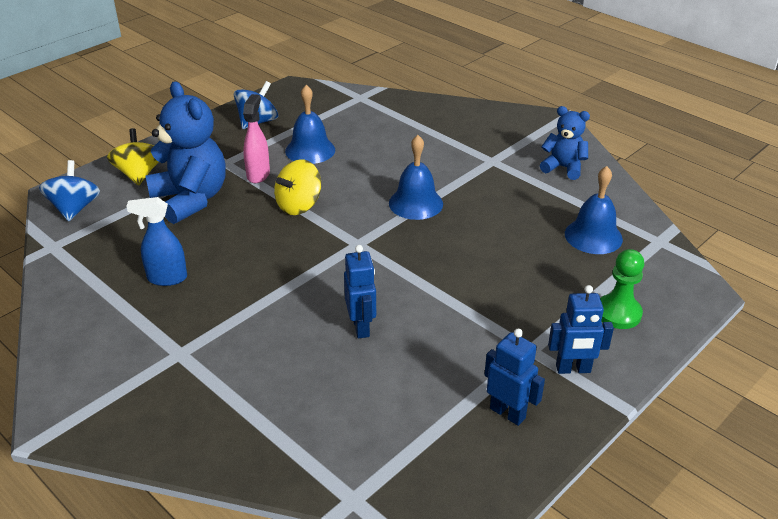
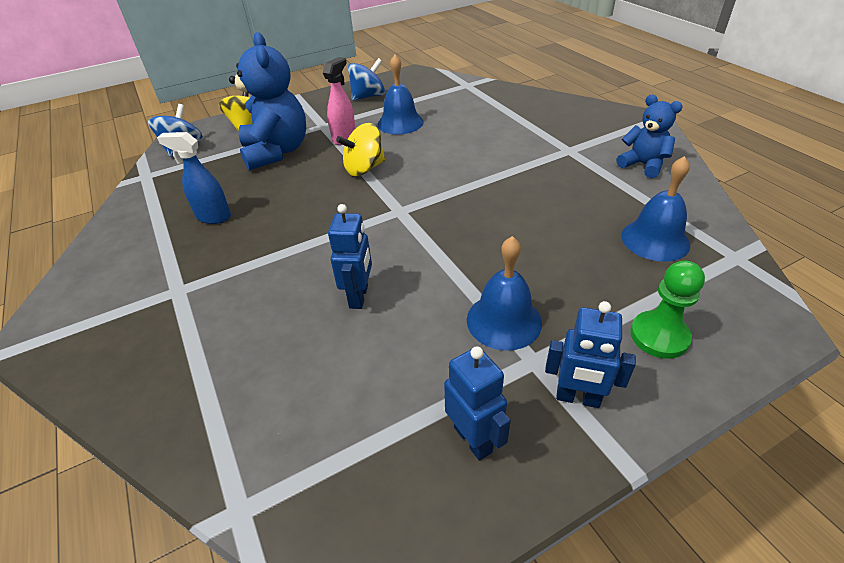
camera: 20 degrees right, 5 degrees up
(416, 203) = (474, 180): blue bell -> blue bell (504, 321)

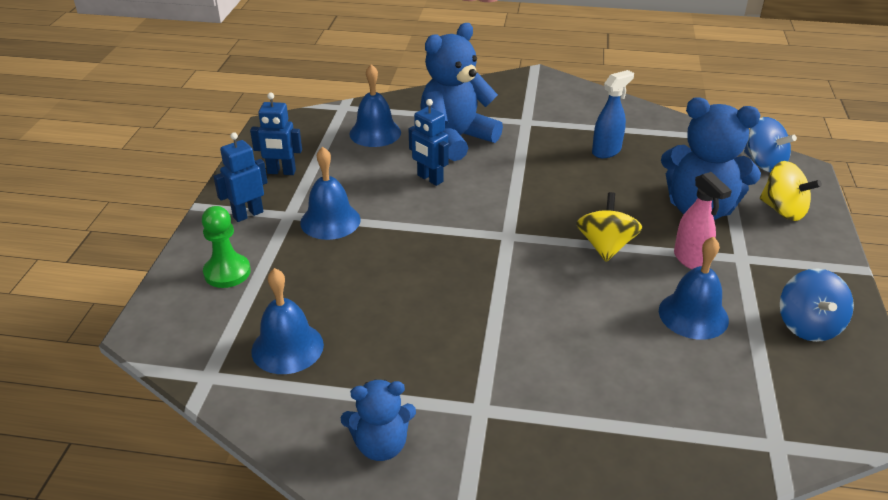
camera: 125 degrees right, 5 degrees down
(257, 323) = (456, 139): none -> blue teddy bear
(295, 408) = (375, 133): none -> blue bell

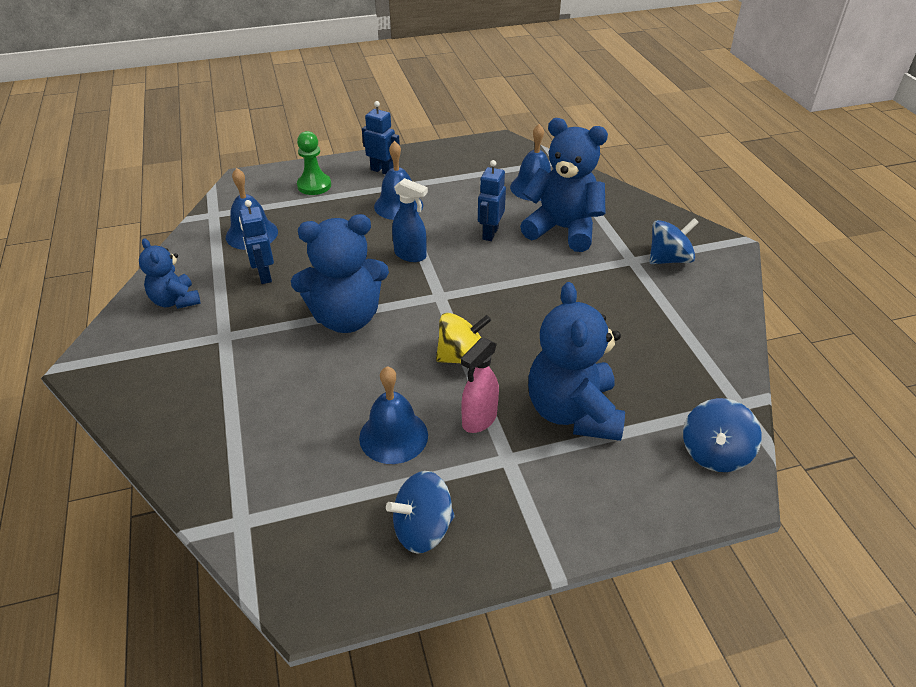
camera: 65 degrees right, 5 degrees up
(281, 172) = (443, 166): blue robot -> blue robot (264, 275)
(505, 305) = (346, 318): none -> blue teddy bear
(537, 105) = (669, 259): none -> blue spinning top
(606, 151) = (626, 324): blue spray bottle -> blue spray bottle (410, 255)
(783, 210) = (625, 483): yellow spinning top -> none

